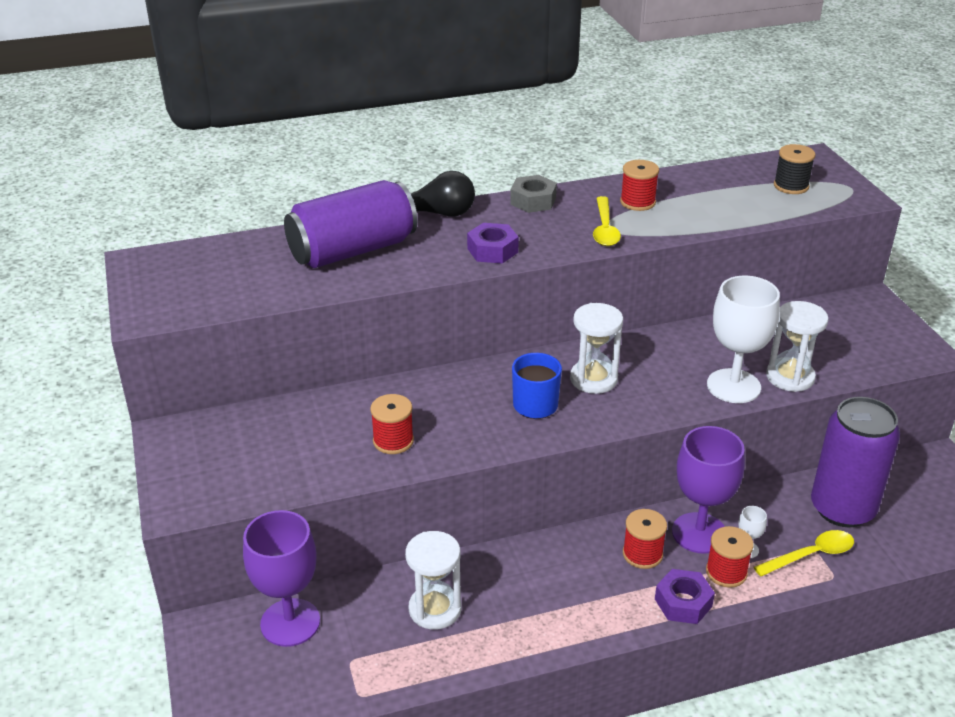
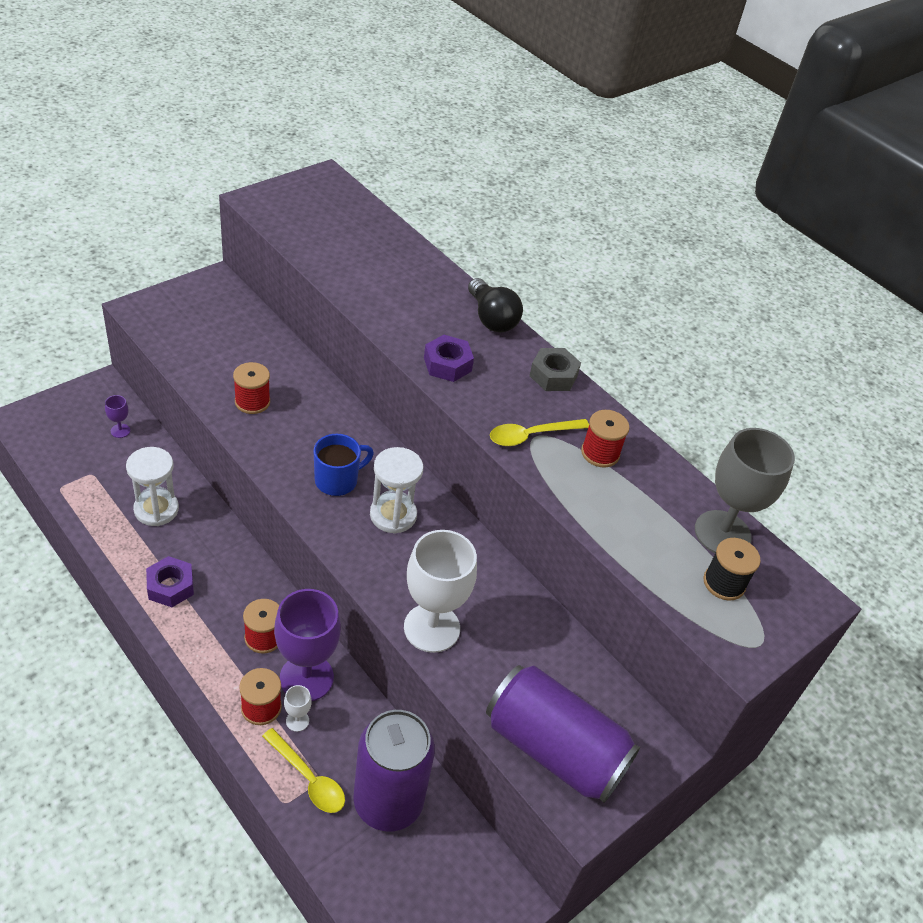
camera: 60 degrees right, 10 degrees up
(290, 622) = (120, 431): purple goblet -> purple goblet, size x0.42
(353, 250) = (400, 281): purple can -> purple can (554, 749)
(683, 603) = (212, 679): purple nut -> purple nut (170, 586)
(741, 173) = (722, 533): none -> grey goblet
(790, 377) = (470, 676): white hourglass -> none

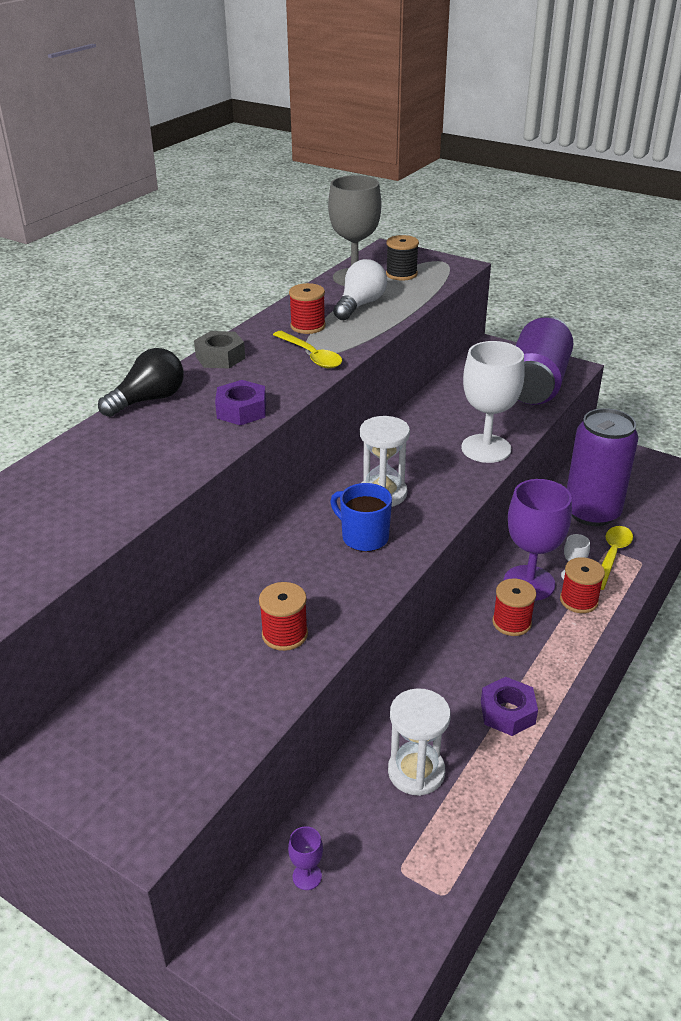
camera: 100 degrees left, 10 degrees down
(641, 512) = (360, 305): none -> white light bulb

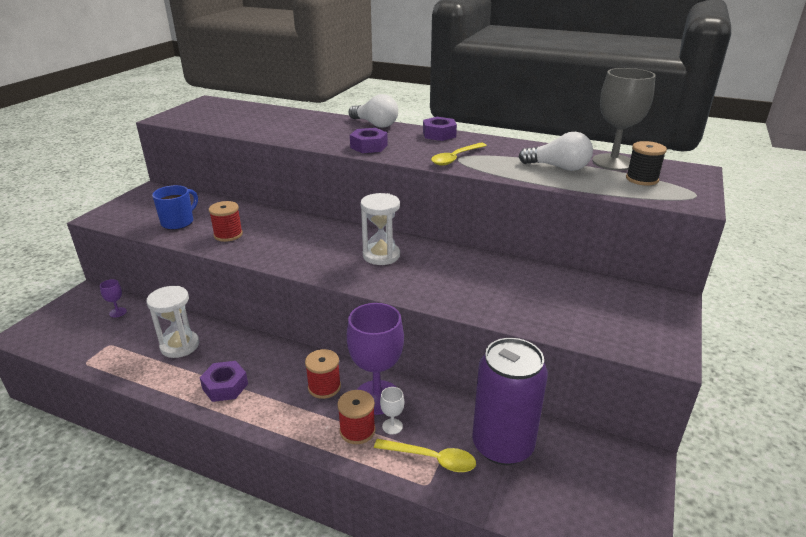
camera: 80 degrees right, 5 degrees down
(149, 400) = (375, 124): black light bulb -> white light bulb
(220, 357) = (439, 134): grey nut -> purple nut
(308, 326) = (504, 153): red spool -> none
(364, 537) = (326, 252): blue mug -> blue mug (178, 222)
(486, 448) = (465, 300): white goblet -> none
(536, 383) = (610, 328): purple can -> none

